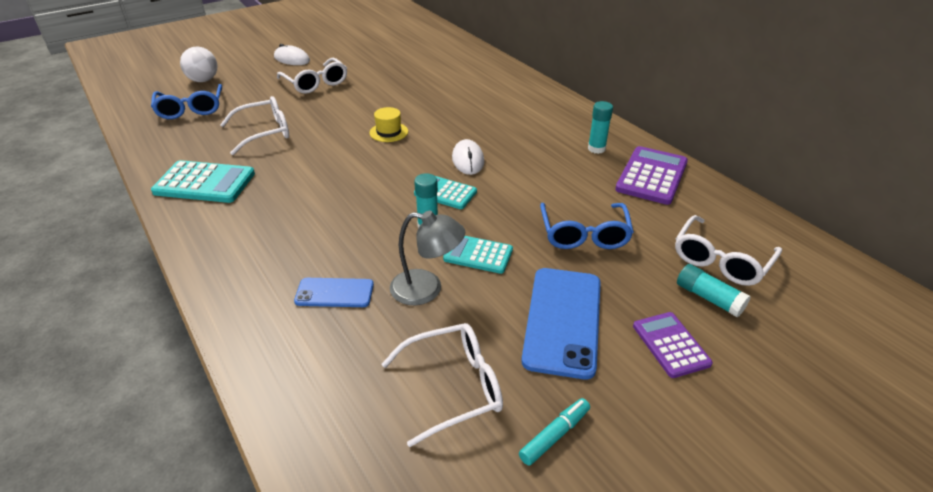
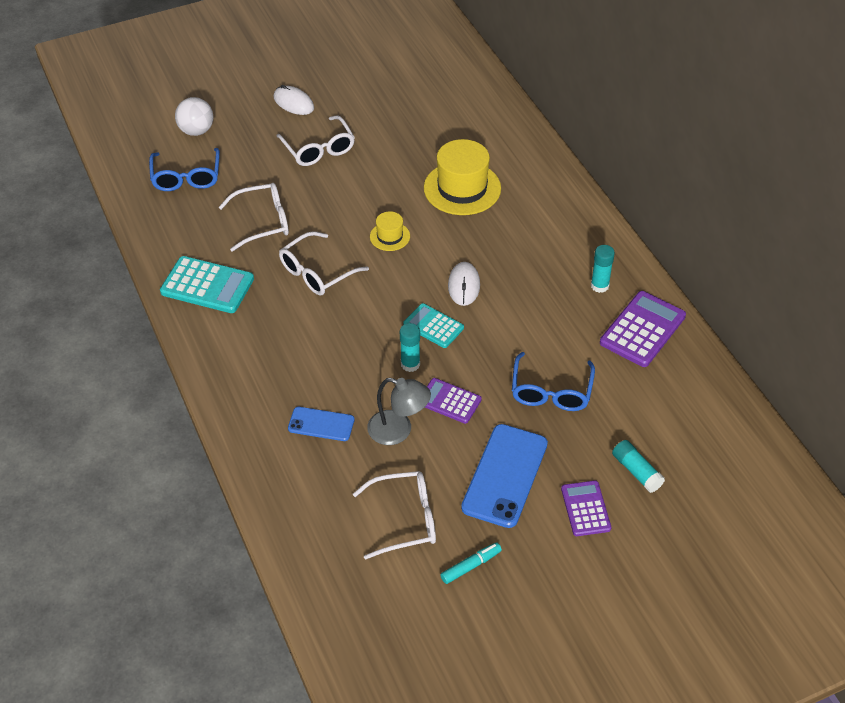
camera: 10 degrees right, 10 degrees up
(448, 97) = (462, 188): none -> yellow hat
(478, 254) = (449, 401): turquoise calculator -> purple calculator
(721, 260) = (665, 436): white glasses -> white glasses (317, 272)

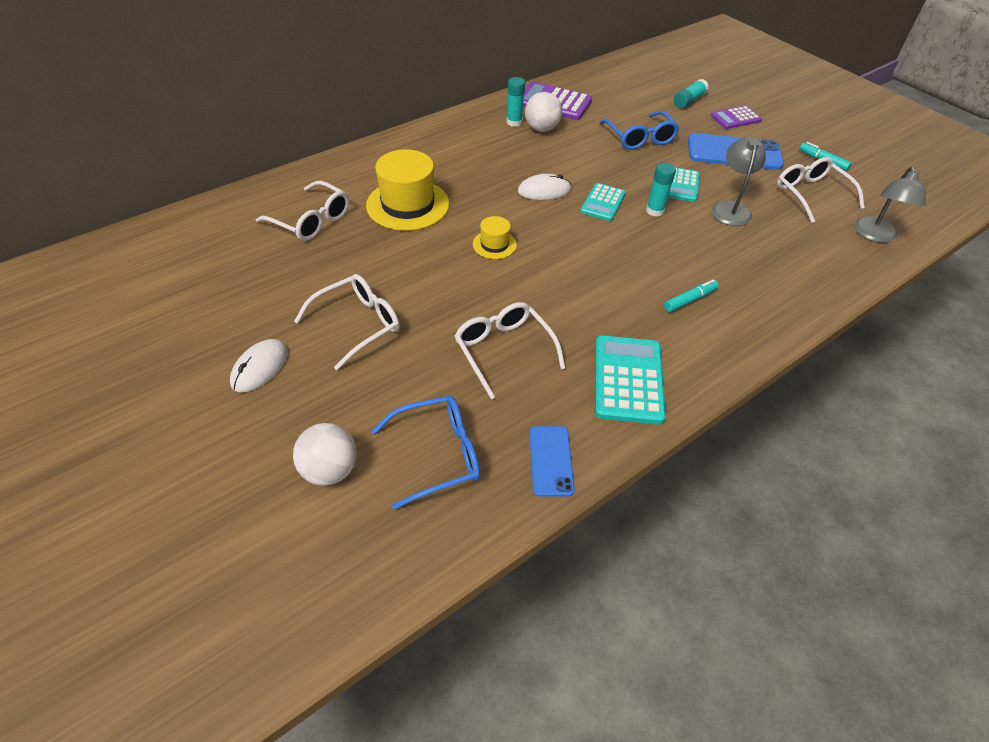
camera: 105 degrees left, 0 degrees up
(277, 351) = (690, 300): none -> turquoise marker
(317, 272) = (567, 289): white glasses -> white glasses (311, 220)
(318, 548) = (875, 235): none -> grey lamp
(321, 424) = (755, 254): blue phone -> blue phone (550, 460)
(449, 401) = (681, 185): purple calculator -> turquoise calculator
(551, 391) = (640, 138): blue glasses -> blue glasses turned 75 degrees clockwise
(582, 306) = (541, 129): none -> white ball

